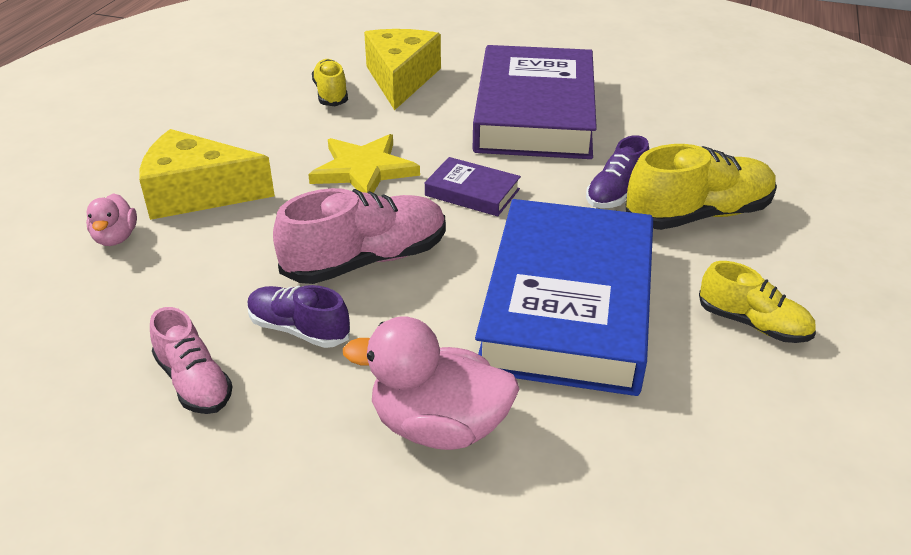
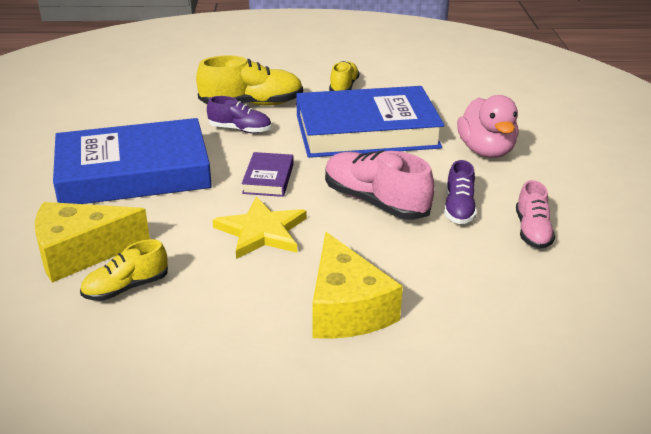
camera: 110 degrees left, 5 degrees down
(116, 238) = (436, 328): pink duck -> none
(194, 382) = (532, 231): pink shoe -> pink shoe turned 150 degrees clockwise
(534, 113) = (134, 172): purple book -> blue book
(698, 215) = (251, 104): yellow shoe -> yellow shoe turned 120 degrees clockwise

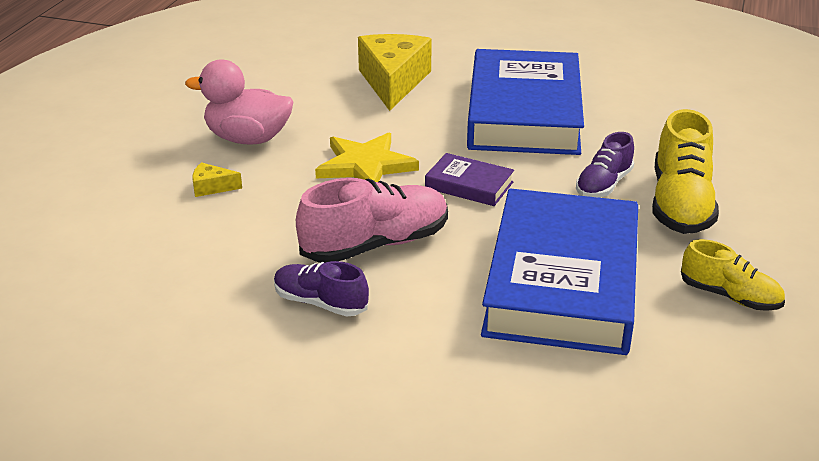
camera: 110 degrees right, 0 degrees up
(126, 288) = (327, 96): yellow shoe -> none
(346, 308) = (211, 187): yellow cheese -> yellow cheese, size x0.42
(486, 151) = (452, 380): pink duck -> pink duck (248, 139)
(532, 231) = (232, 346): pink shoe -> none

